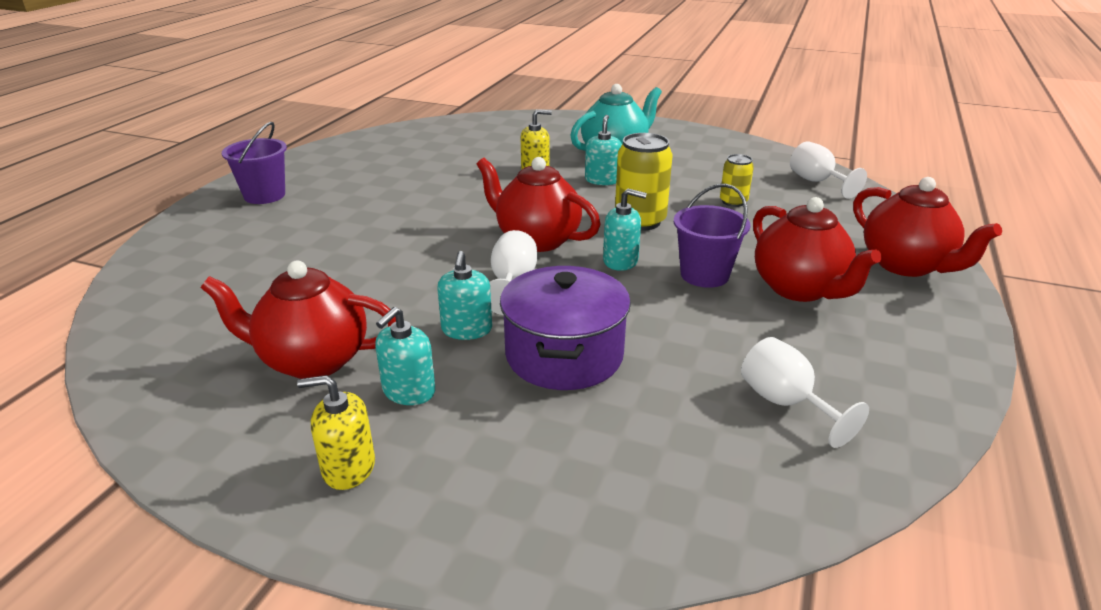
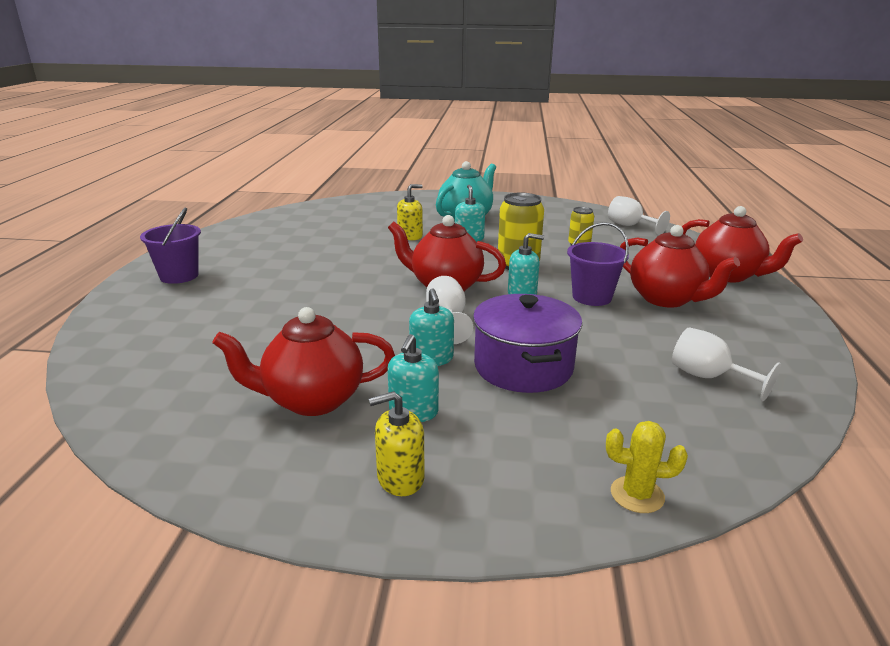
camera: 15 degrees left, 5 degrees down
(596, 540) = (637, 495): none -> yellow cactus

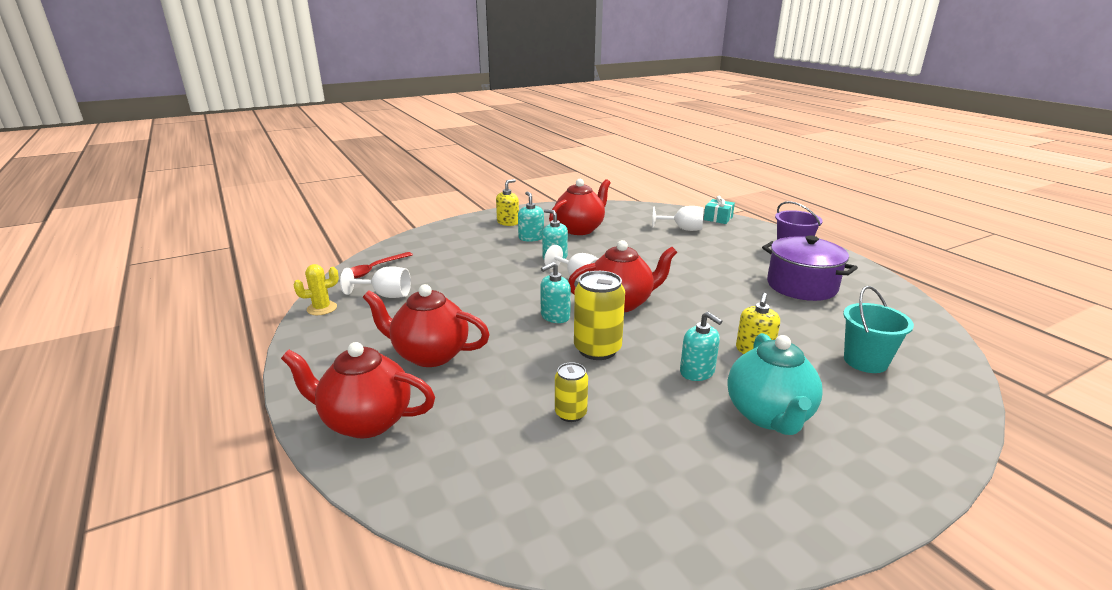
camera: 145 degrees right, 0 degrees up
(99, 342) = (718, 218): none -> turquoise gift
(360, 217) = (865, 361): none -> turquoise bucket
(523, 367) = (501, 268): purple pot -> purple pot (801, 286)
(592, 297) = (497, 333): purple bucket -> none
(630, 226) = (538, 509): white goblet -> white goblet (683, 229)
(637, 495) = (414, 241): yellow cactus -> yellow cactus (322, 308)
(727, 435) = (374, 269): none -> red spoon

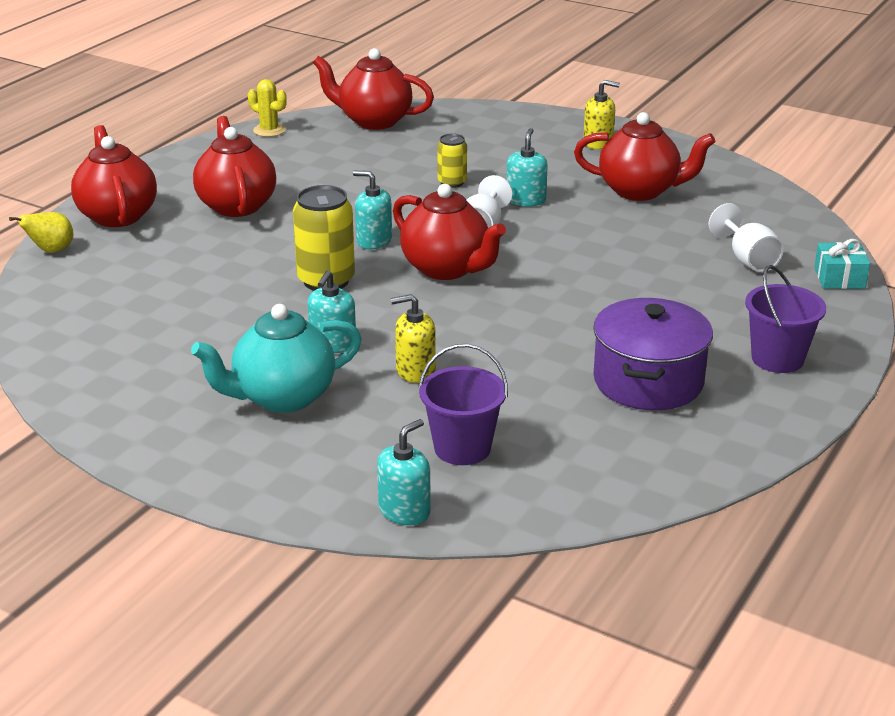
camera: 60 degrees right, 5 degrees up
(374, 269) = (374, 121): red spoon -> red teapot
(385, 295) = (325, 146): white goblet -> none
(387, 485) = (51, 251): none -> yellow pear
(531, 238) = (567, 170): turquoise soap dispenser -> turquoise soap dispenser (404, 511)
(570, 413) = (199, 296): yellow can -> yellow can (452, 182)
(865, 361) = (462, 448): turquoise bucket -> purple bucket

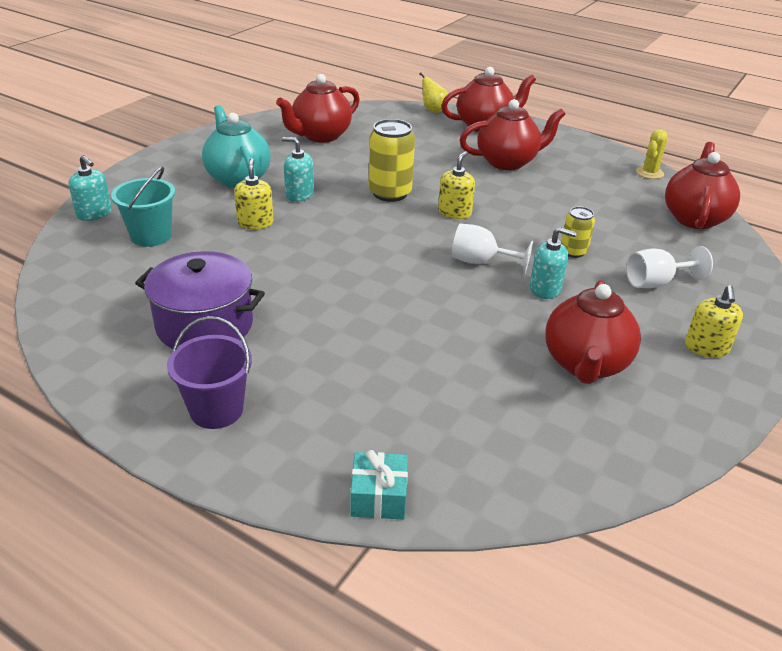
camera: 90 degrees right, 5 degrees up
(374, 241) = (454, 212): turquoise soap dispenser -> yellow soap dispenser
(447, 269) = (407, 242): red teapot -> red teapot (320, 136)
(462, 448) = (151, 236): purple bucket -> turquoise bucket
(748, 259) = (425, 424): white goblet -> white goblet (656, 283)

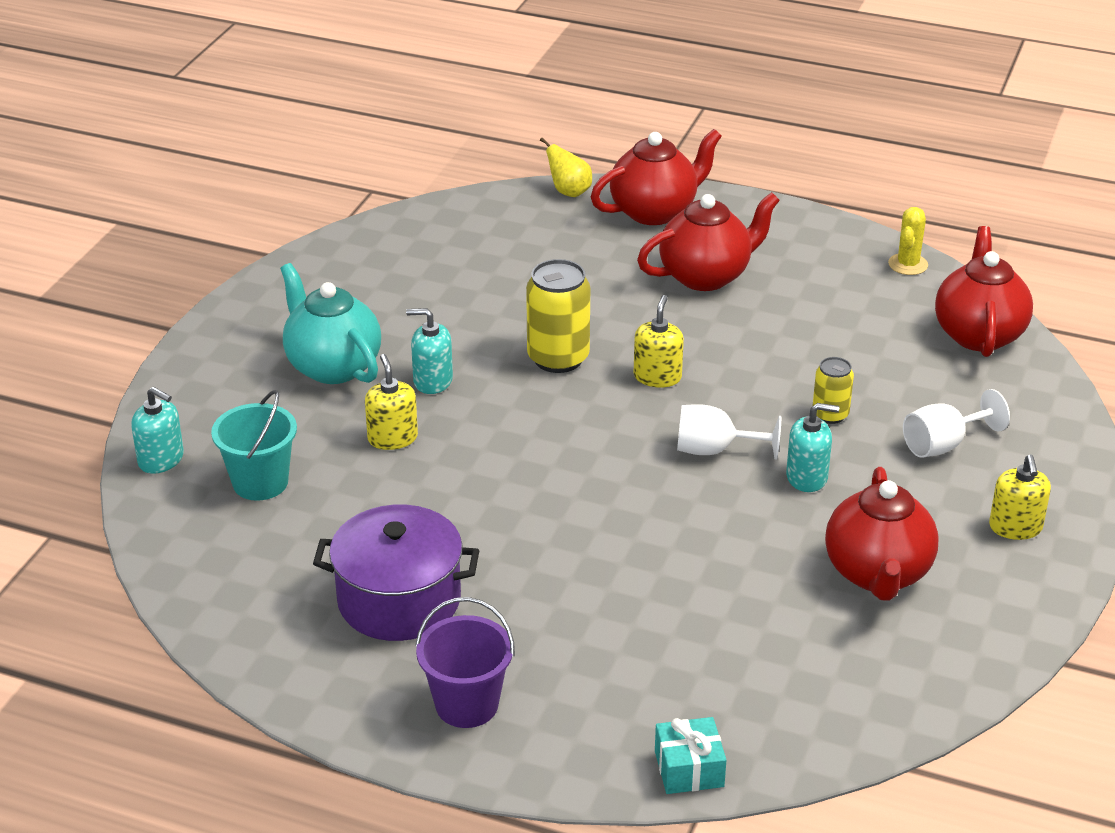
camera: 10 degrees left, 0 degrees up
(320, 136) = (419, 269): red teapot -> none

